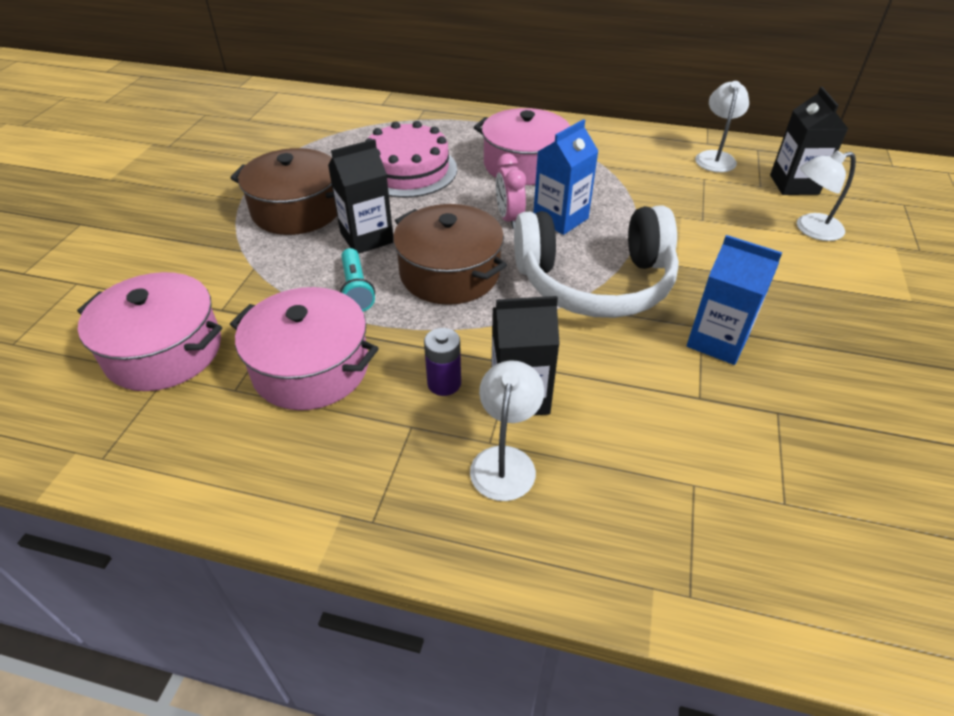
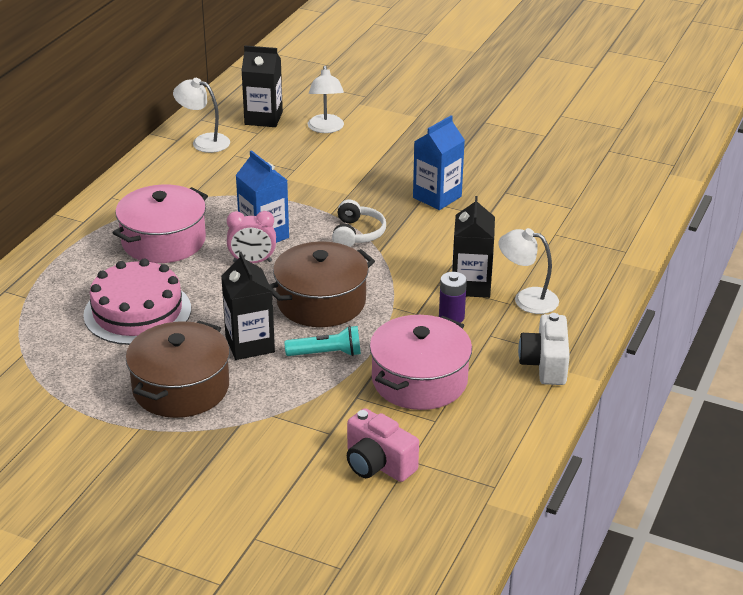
camera: 80 degrees left, 10 degrees down
(164, 351) = (378, 464): pink pot -> pink camera
(350, 494) = (545, 364): none -> white camera
(595, 282) = (357, 234): white headphones -> white headphones, size x0.46

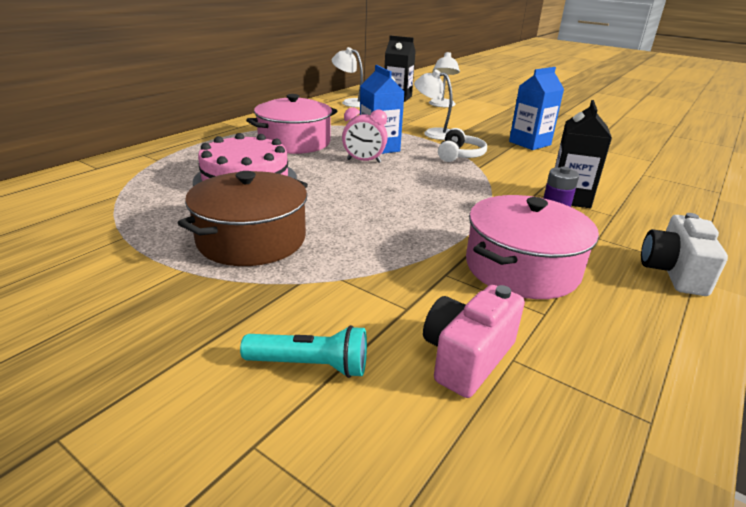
camera: 10 degrees right, 5 degrees down
(250, 344) = (340, 214): black carton -> none
(321, 302) = (420, 192): brown pot -> none
(326, 353) = (417, 231): turquoise flashlight -> turquoise flashlight (310, 365)
(378, 464) = (467, 357): pink camera -> pink camera turned 75 degrees clockwise
(527, 299) = (631, 214): white lamp -> white lamp (433, 133)

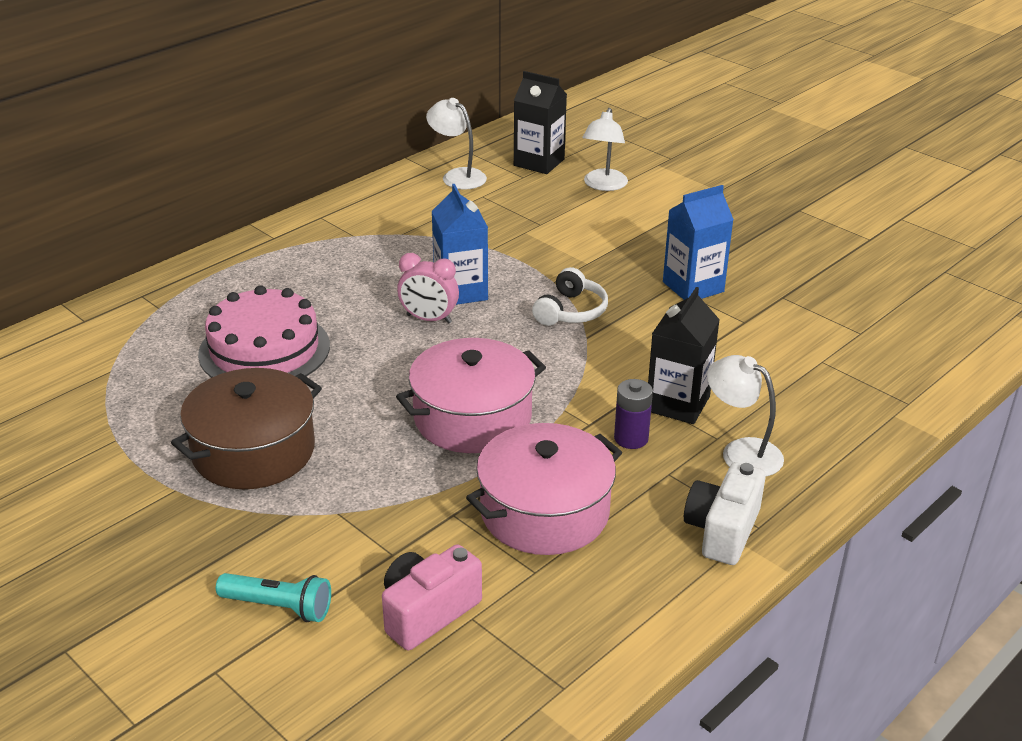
camera: 10 degrees right, 5 degrees up
(294, 142) = (345, 275): pink pot -> pink pot (472, 418)
(433, 133) = (555, 259): white lamp -> white lamp (741, 452)

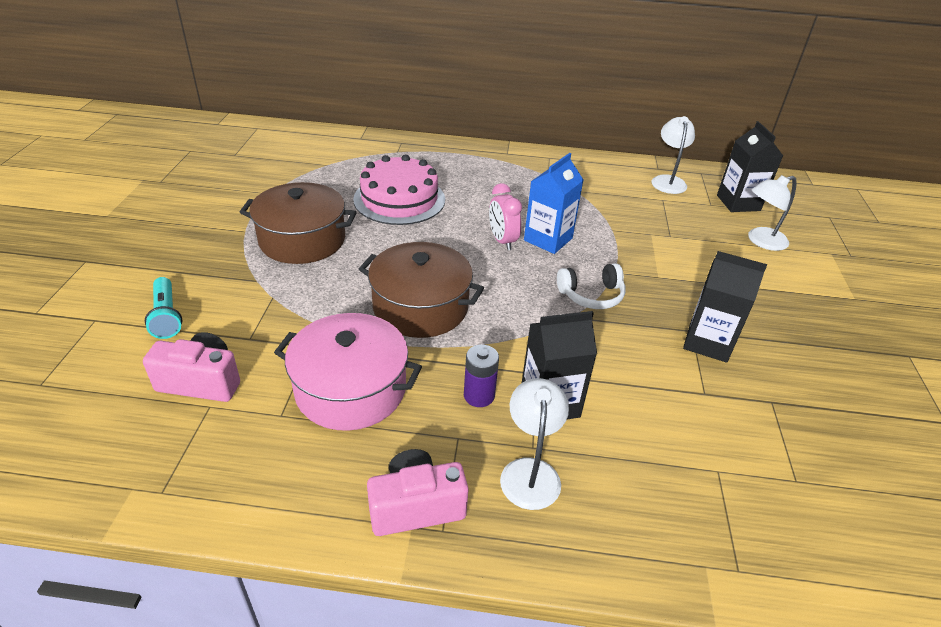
camera: 50 degrees right, 5 degrees up
(472, 418) = (420, 307): pink pot -> brown pot
(693, 287) = (708, 342): blue carton -> black carton
(722, 530) = (416, 506): white camera -> pink camera

